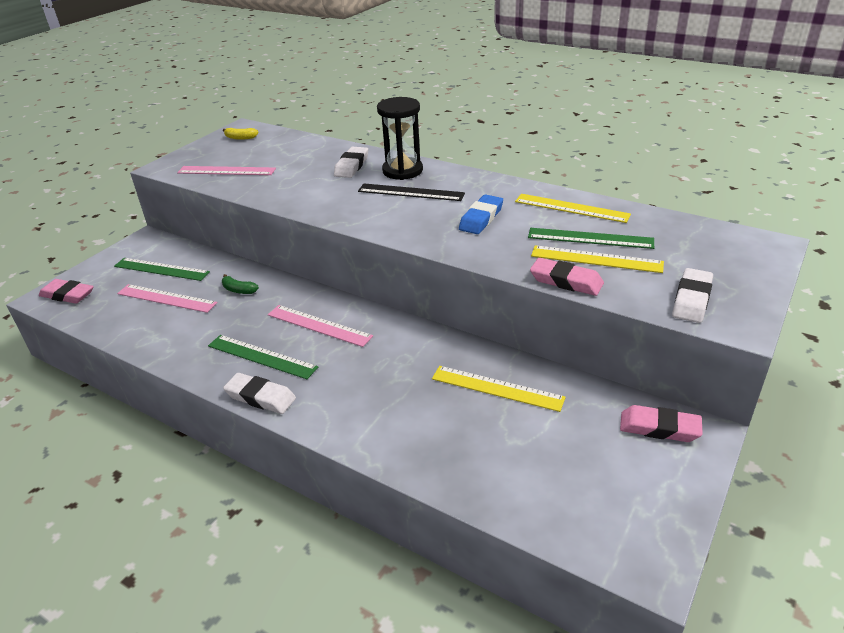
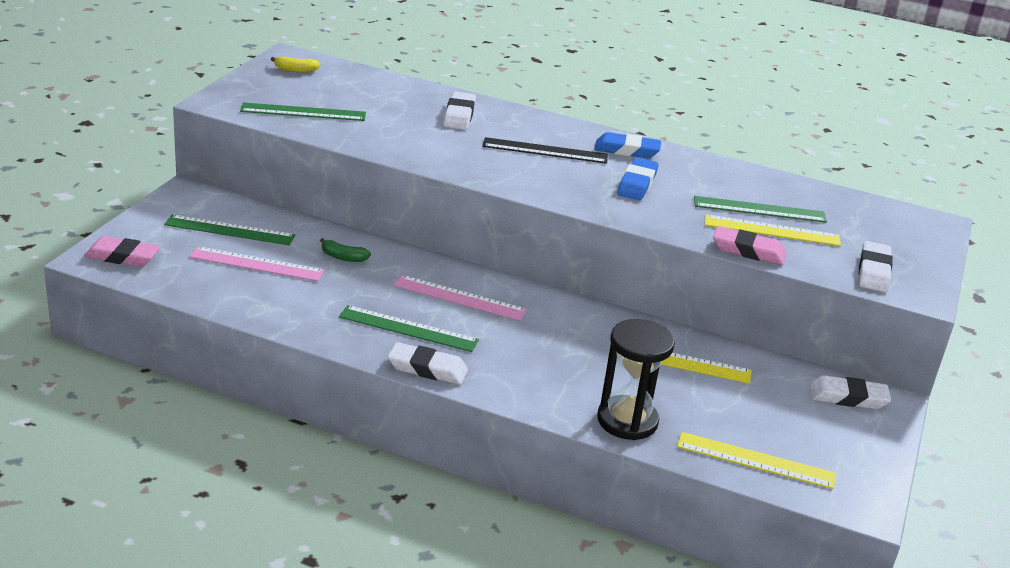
camera: 15 degrees left, 5 degrees down
(226, 171) = (303, 112): pink ruler -> green ruler
(402, 171) = (524, 125): black hourglass -> black hourglass (627, 421)
(483, 188) = (626, 150): none -> blue eraser
(571, 208) = (730, 177): yellow ruler -> yellow ruler (755, 460)
(659, 428) = (848, 397): pink eraser -> white eraser

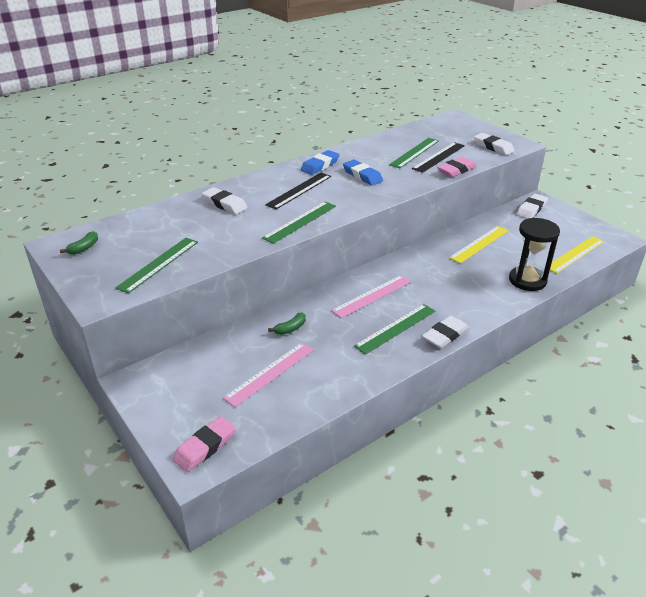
camera: 55 degrees left, 5 degrees up
(229, 230) = (211, 373): green ruler -> green ruler (300, 222)
(295, 70) = (84, 248): yellow banana -> green banana
(772, 231) = (439, 157): yellow ruler -> black ruler

